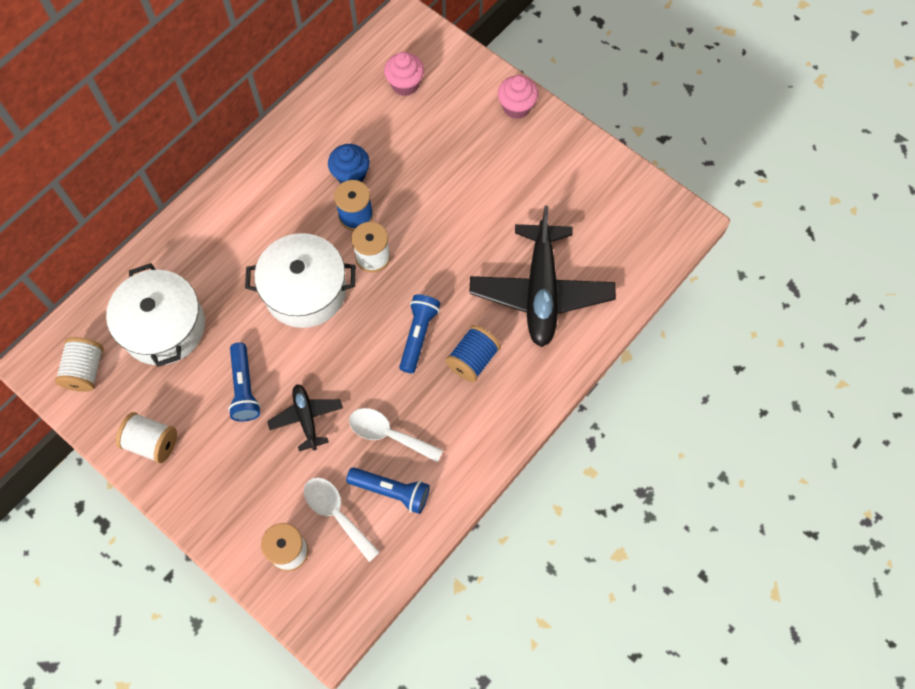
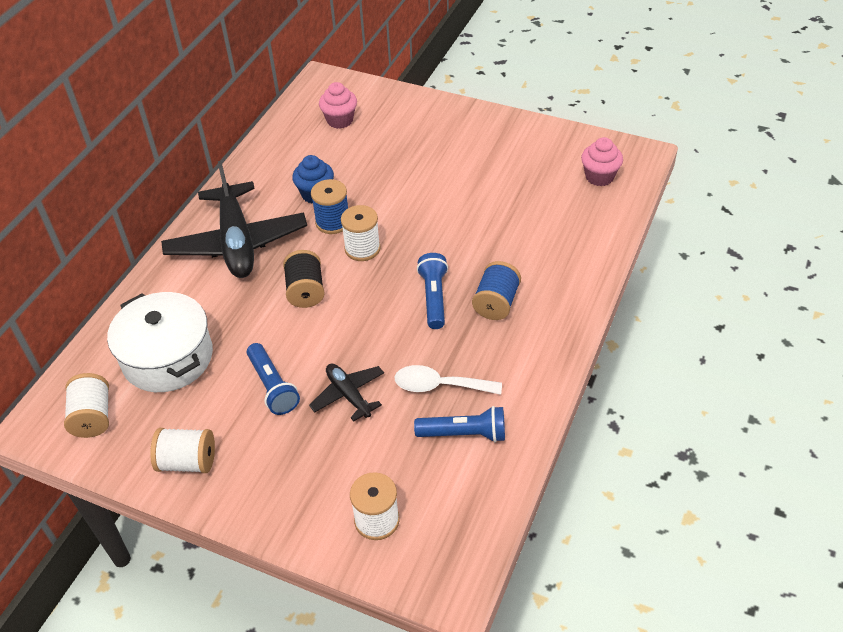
camera: 15 degrees left, 20 degrees down
(305, 291) = (305, 291): white pot -> black spool
(336, 514) = (415, 470): white spoon -> none
(516, 107) = (448, 113): pink cupcake -> pink cupcake (599, 177)
(541, 291) = (536, 235): black plane -> black plane (237, 242)

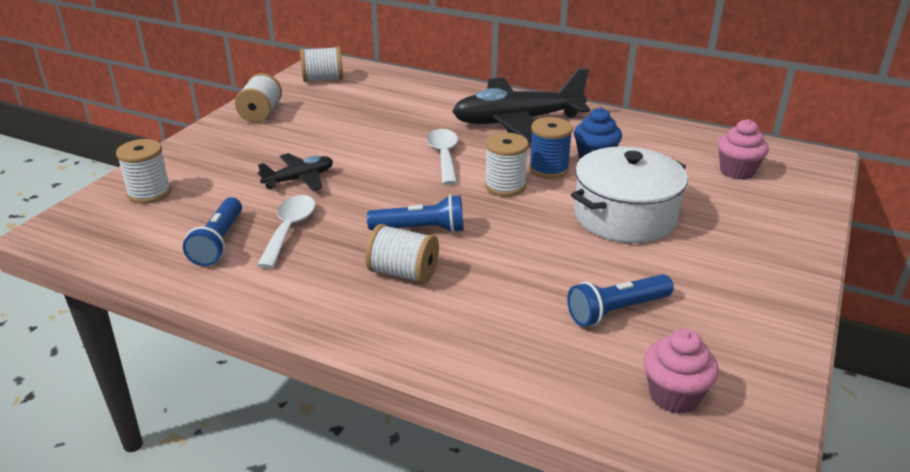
camera: 90 degrees right, 15 degrees down
(167, 357) = (375, 100): white pot -> white pot (625, 216)
(272, 386) = (325, 144): blue flashlight -> blue flashlight (617, 311)
(305, 291) = (444, 156): black spool -> white spoon
(496, 303) = (403, 273): blue spool -> white spool

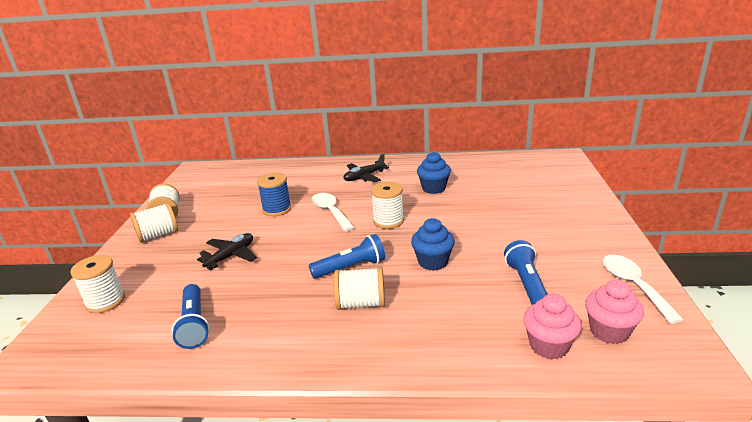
camera: 20 degrees left, 5 degrees down
(289, 229) = (248, 297): white spoon -> white spoon (633, 286)
(323, 79) = (201, 180): white spool -> white spool (158, 235)
(517, 122) = (364, 177): black plane -> black plane, size x0.50
(521, 250) = (433, 262): none -> blue cupcake
(548, 169) = (409, 202): blue spool -> blue spool (277, 209)
(617, 311) = (527, 284): blue flashlight -> blue flashlight turned 135 degrees clockwise
(625, 216) = (481, 220): white pot -> none
(737, 171) = (525, 175): pink cupcake -> pink cupcake (548, 346)

